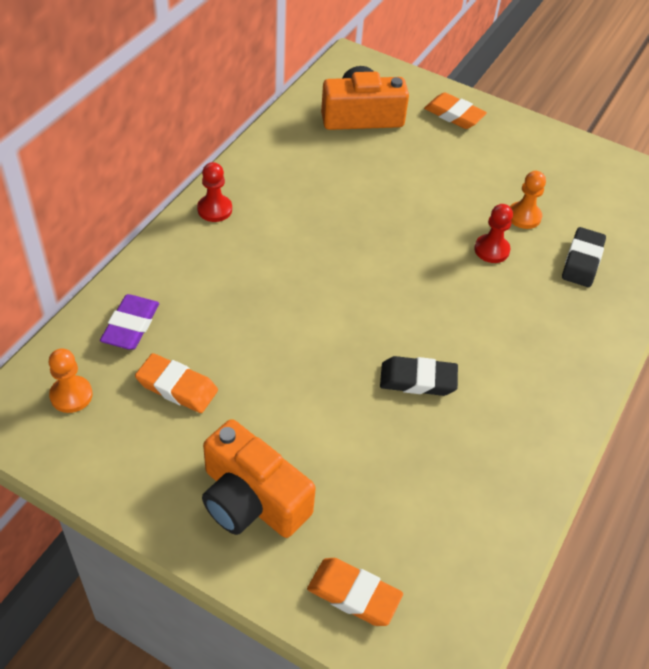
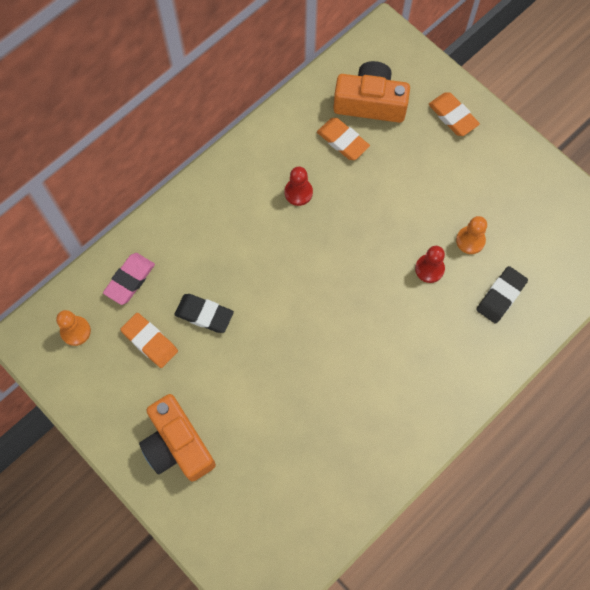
camera: 20 degrees right, 20 degrees up
(131, 326) = (130, 280): purple eraser -> pink eraser
(214, 209) = (219, 181): red pawn -> red pawn (298, 192)
(354, 594) = (224, 532): orange eraser -> orange eraser (342, 141)
(418, 380) = (326, 377): black eraser -> black eraser (204, 314)

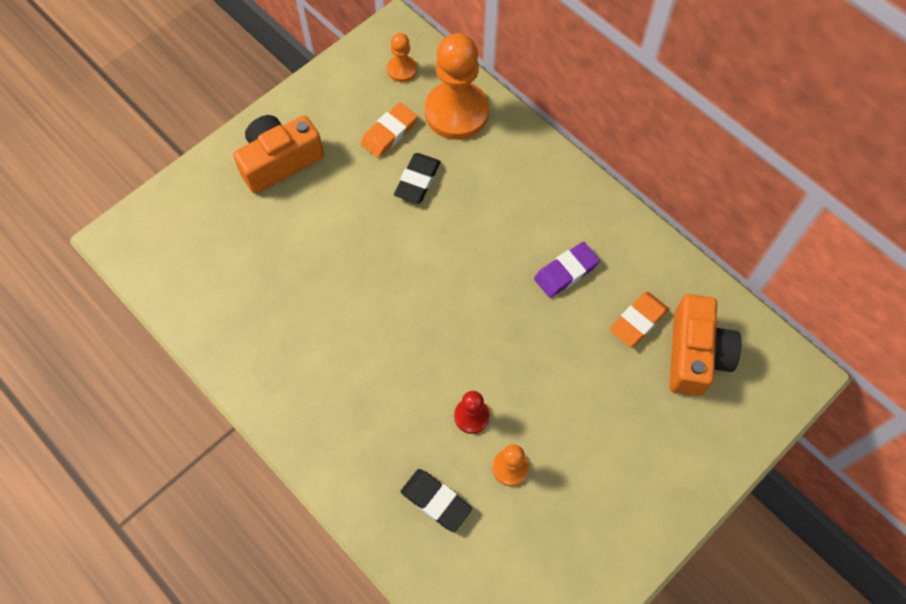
camera: 90 degrees right, 5 degrees down
(130, 280) = (456, 112): pink eraser -> orange pawn
(298, 192) = (566, 272): red pawn -> purple eraser
(452, 116) = (686, 456): orange eraser -> none

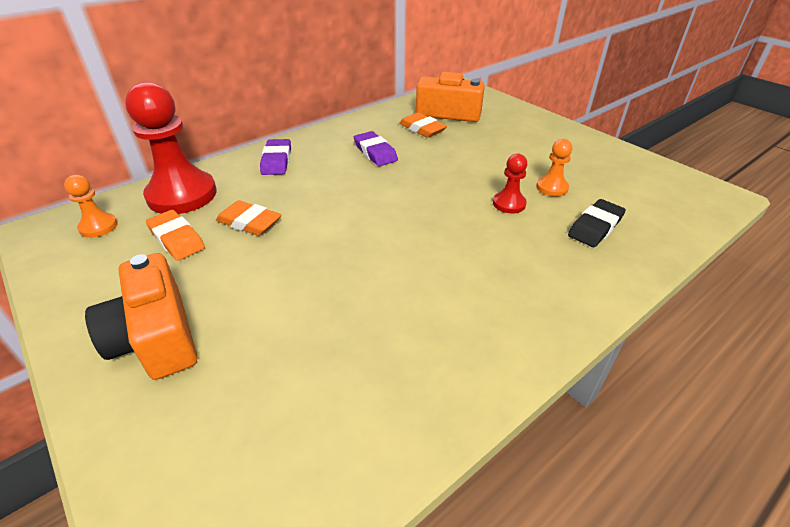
camera: 85 degrees left, 25 degrees down
(417, 181) = (249, 222): black eraser -> orange eraser
(456, 112) = (182, 195): orange pawn -> red pawn
(532, 175) = (276, 161): none -> purple eraser

